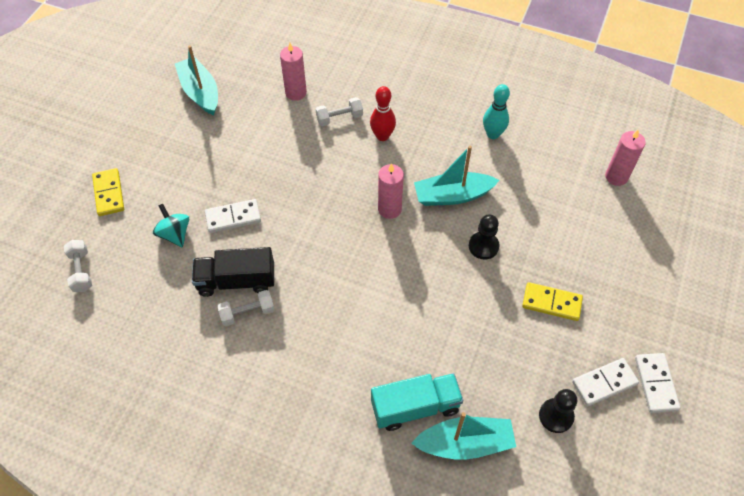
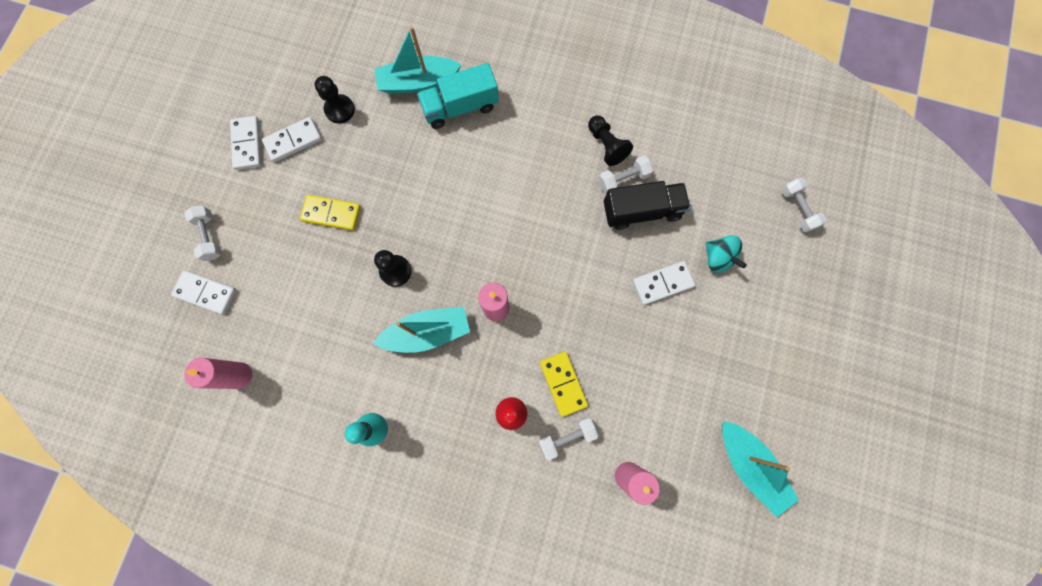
camera: 175 degrees right, 20 degrees up
(109, 193) = (805, 302): yellow domino -> yellow domino (563, 383)
(257, 350) = (606, 145): none -> black pawn
(663, 241) = (206, 293): none -> white domino
(672, 290) = (210, 236): none -> white dumbbell

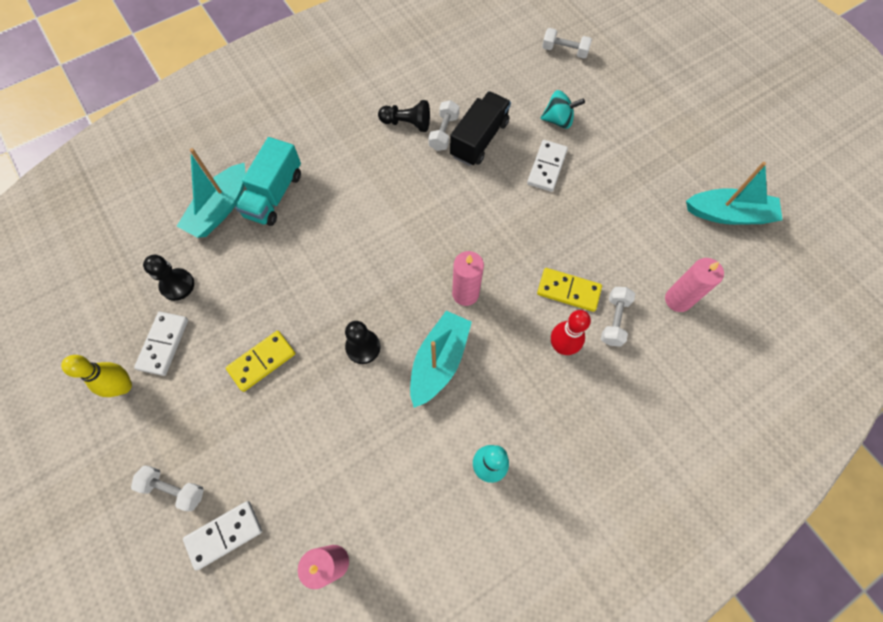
camera: 50 degrees left, 10 degrees down
(247, 144) = (123, 386): white domino -> yellow bowling pin

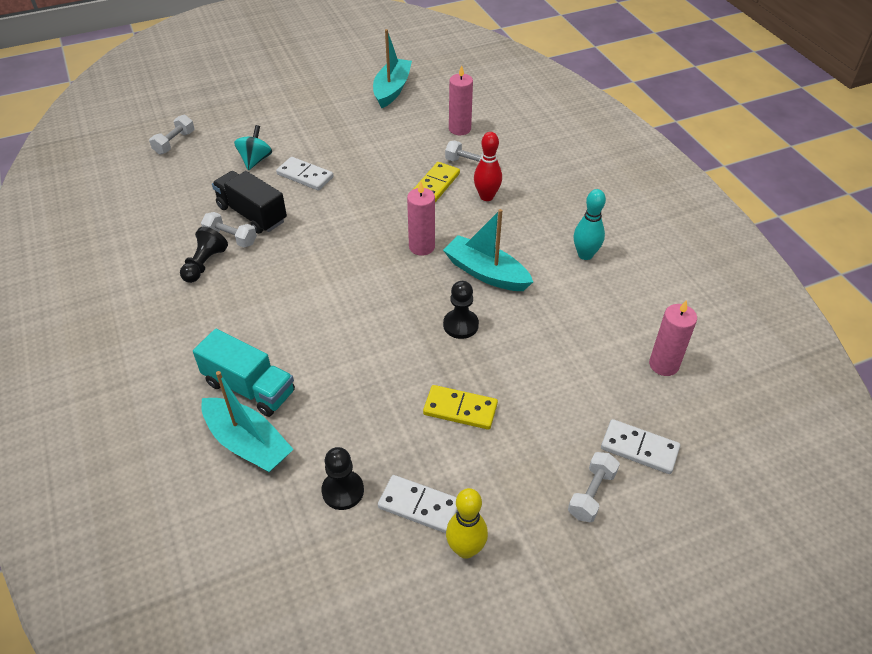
camera: 80 degrees left, 20 degrees down
(224, 534) = (639, 448): white domino -> white domino turned 45 degrees counterclockwise
(262, 361) = (460, 409): yellow domino -> yellow domino turned 45 degrees counterclockwise

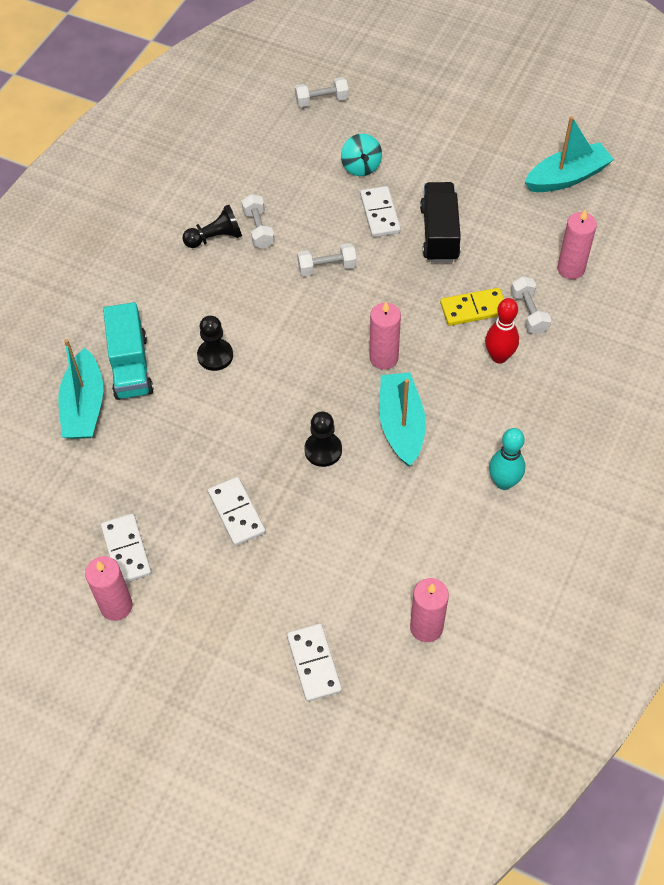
camera: 50 degrees right, 10 degrees up
(252, 214) = (298, 219): black truck -> black truck (439, 234)
(255, 160) = (361, 167): turquoise spinning top -> turquoise spinning top turned 105 degrees clockwise
(343, 491) = (97, 494): black pawn -> black pawn (215, 356)
(460, 409) = (236, 513): yellow domino -> white domino
(465, 549) = (116, 606): yellow bowling pin -> pink candle
(591, 494) = (237, 657): white dumbbell -> white dumbbell (327, 267)

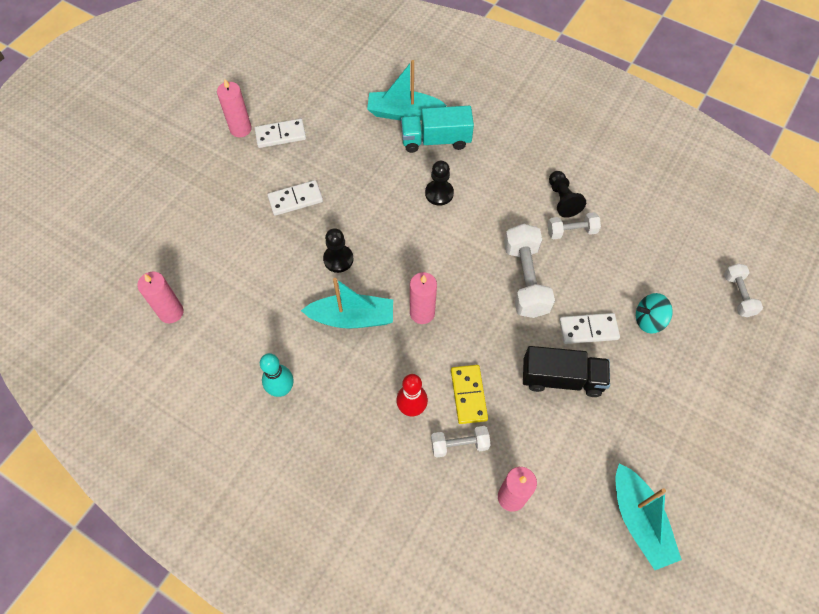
camera: 95 degrees right, 5 degrees up
(313, 663) = (165, 237): white domino -> none
(327, 267) = (525, 279): white dumbbell -> white dumbbell, size x1.75

